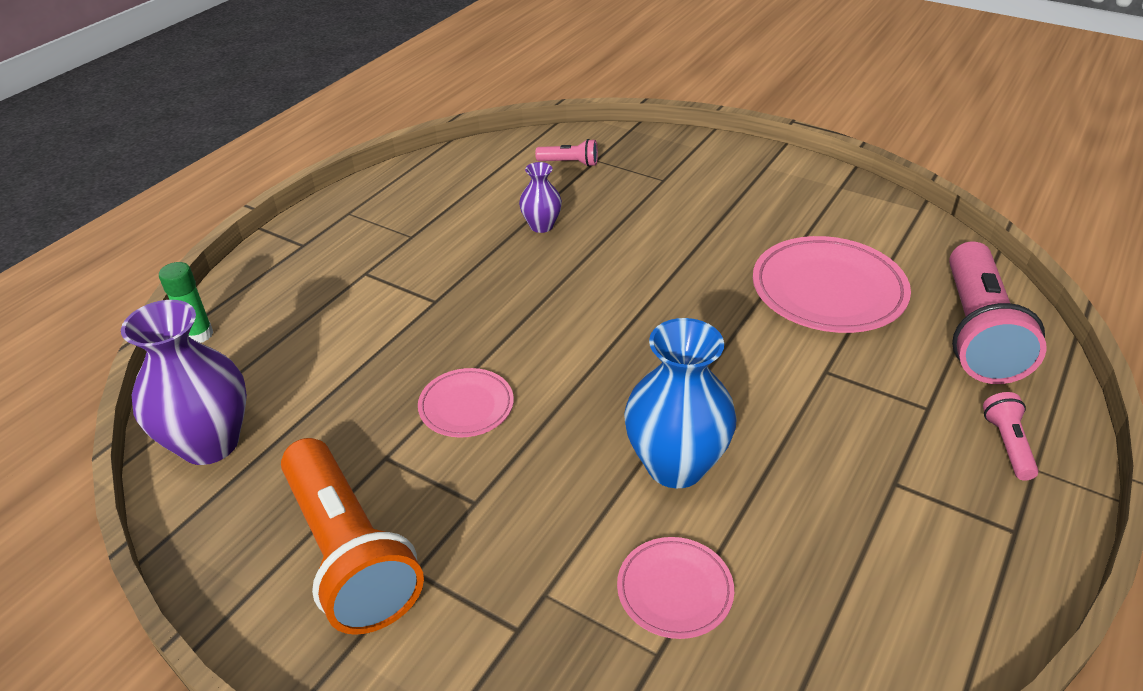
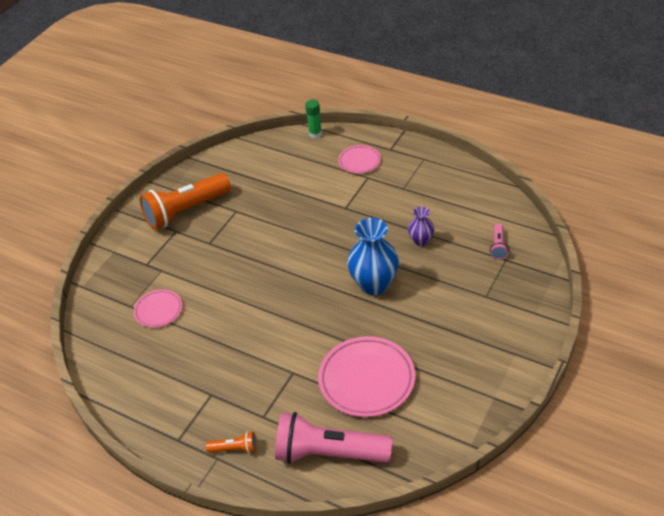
camera: 90 degrees right, 5 degrees up
(210, 443) = (246, 157): purple vase -> none
(466, 406) = (267, 231): pink plate -> pink plate (359, 161)
(675, 465) = (226, 309): blue vase -> blue vase (374, 284)
(1007, 444) = (235, 449): pink flashlight -> orange flashlight

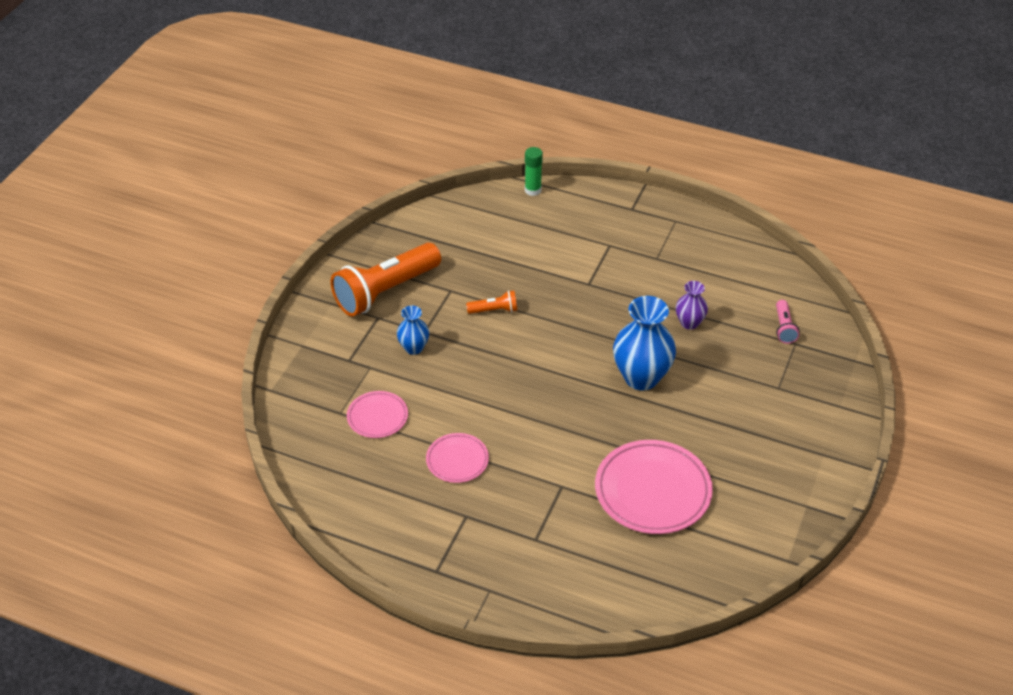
camera: 10 degrees left, 0 degrees up
(198, 256) = (414, 348): none -> blue vase
(235, 449) = (508, 578): orange flashlight -> orange flashlight (494, 310)
(329, 453) = (623, 578): pink flashlight -> none
(359, 161) = (595, 225): pink plate -> pink plate (457, 460)

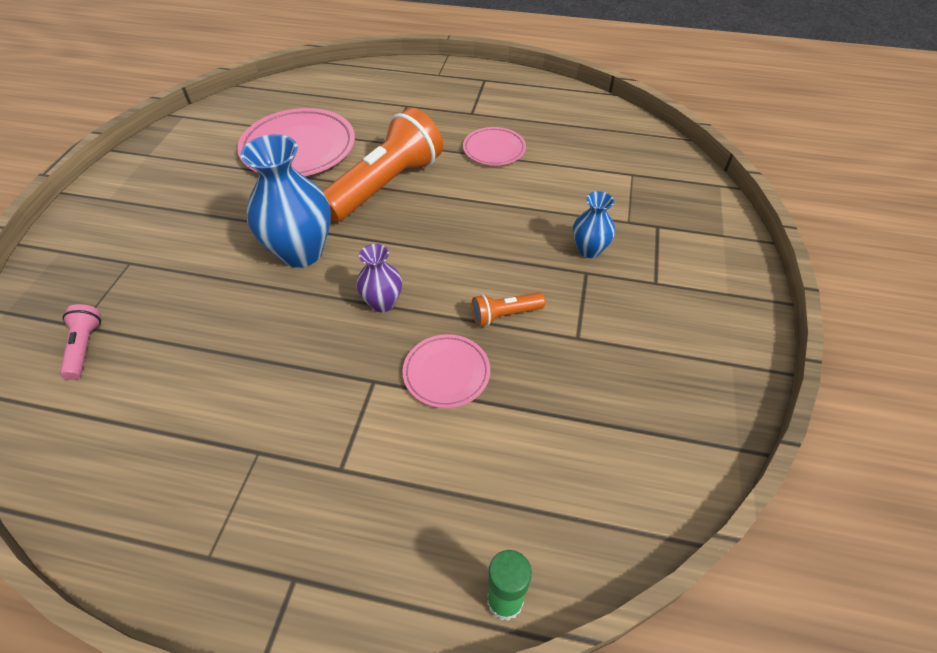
camera: 170 degrees right, 5 degrees up
(377, 417) = (591, 175): pink plate -> pink plate (446, 373)
(385, 291) = (667, 322): orange flashlight -> orange flashlight (386, 185)
(689, 323) = (225, 335): purple vase -> purple vase (382, 303)

